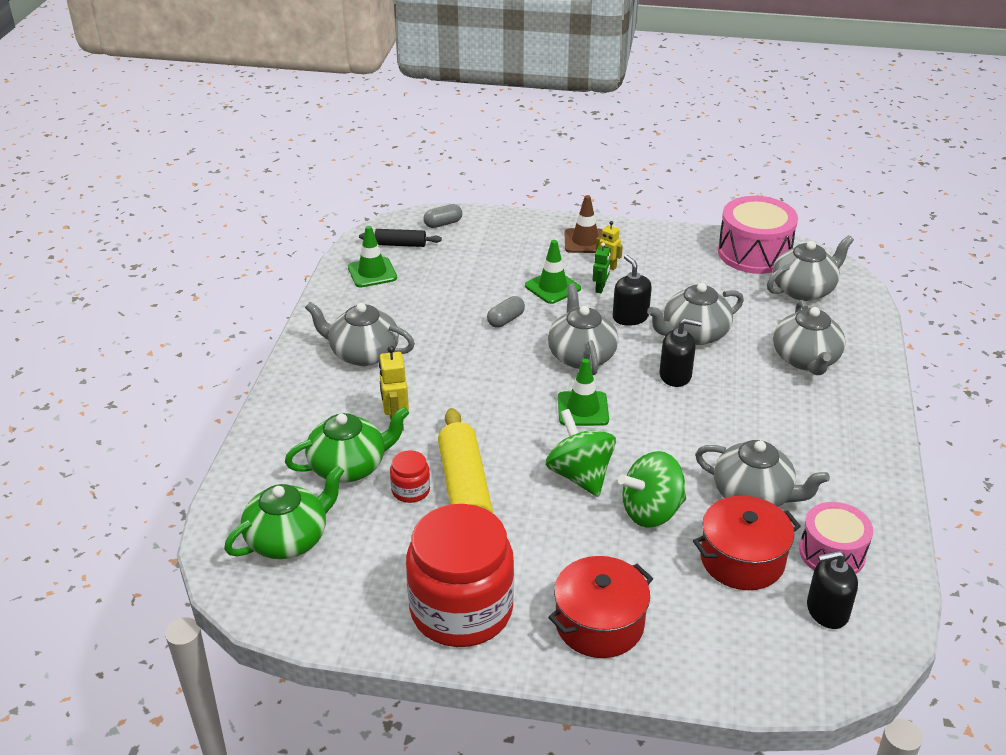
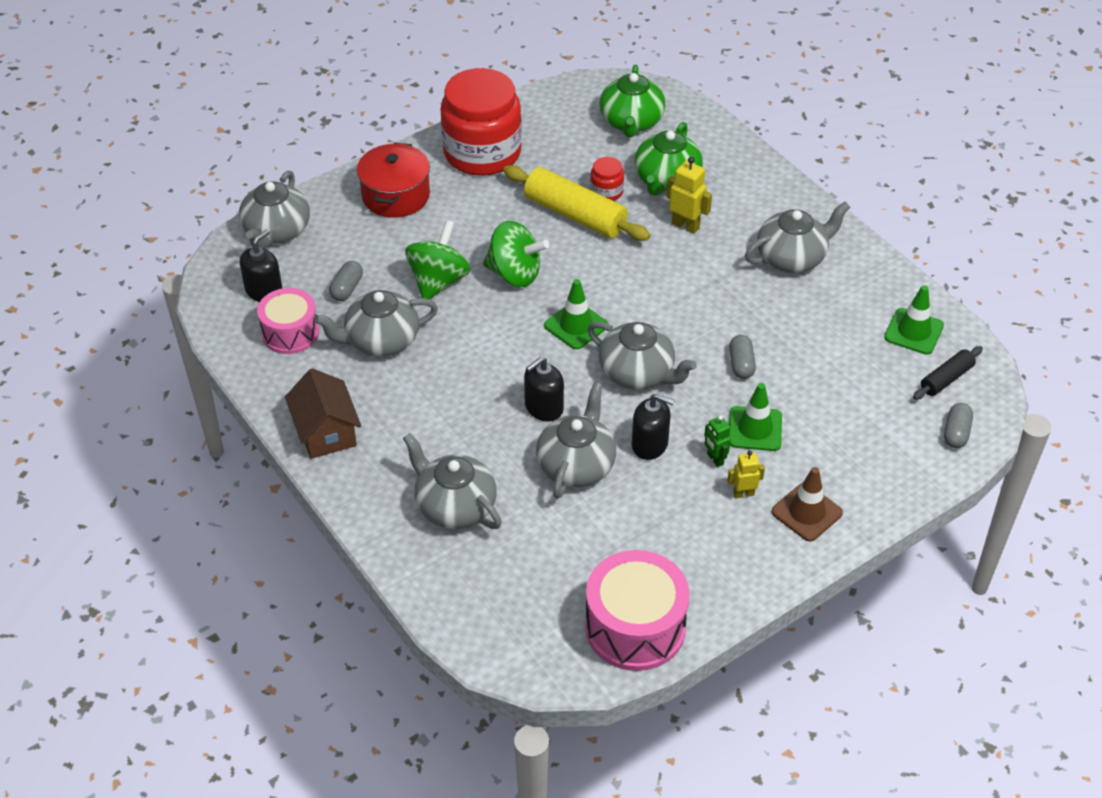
camera: 135 degrees right, 10 degrees up
(742, 559) = (347, 288): red pot -> grey capsule
(804, 290) = (536, 605): grey teapot -> grey teapot (276, 231)
(864, 456) = (326, 432): none -> brown house

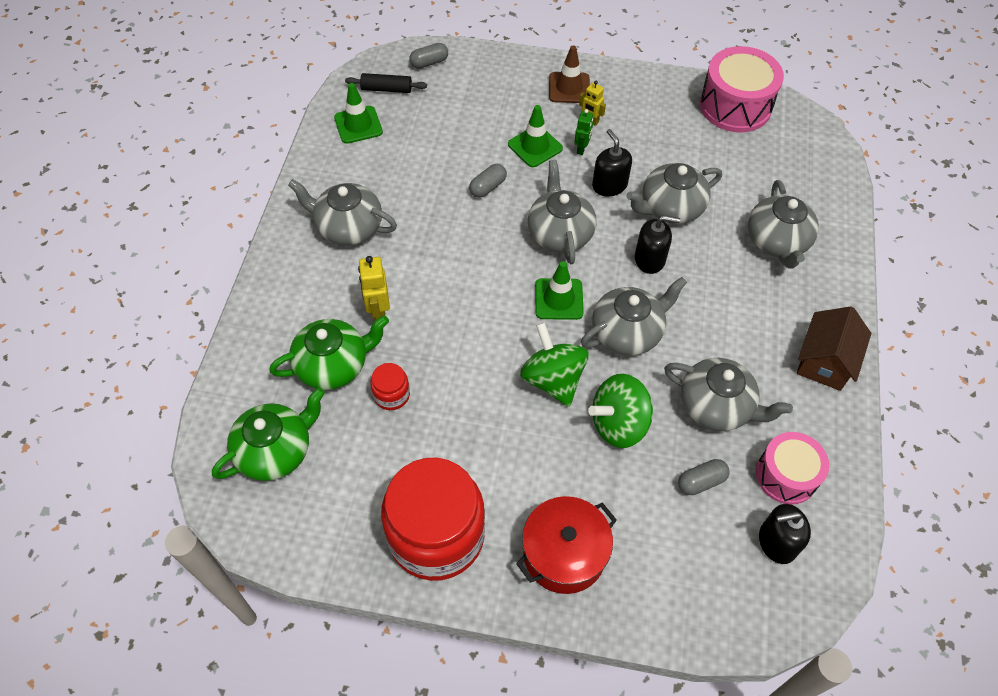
camera: 135 degrees left, 10 degrees up
(276, 231) = (712, 609): grey teapot -> grey teapot (627, 332)
(575, 215) = (443, 394): yellow rolling pin -> none

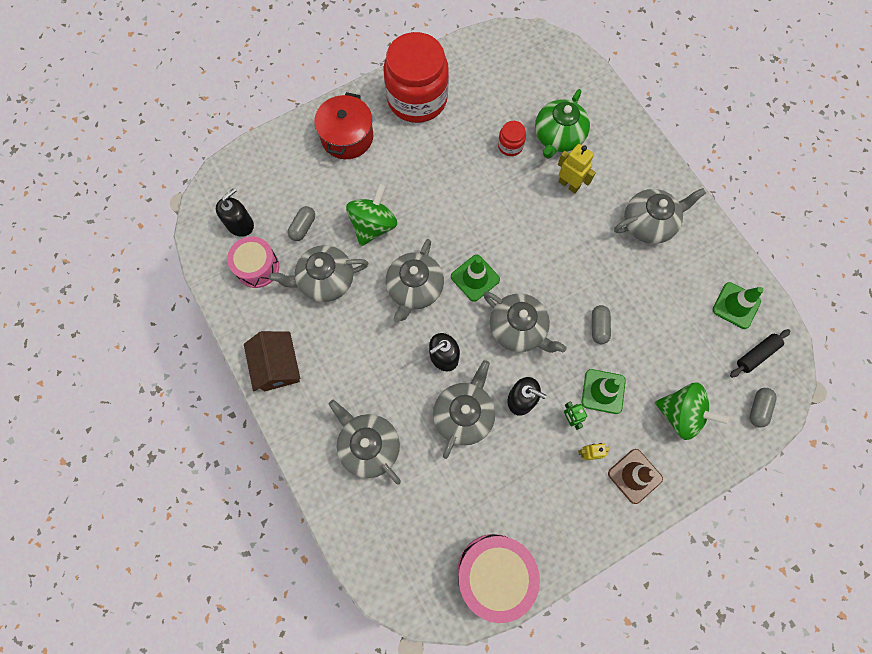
camera: 140 degrees right, 15 degrees up
(276, 450) = (536, 75): green teapot -> none
(553, 379) = (432, 223): green spinning top -> green spinning top (681, 414)

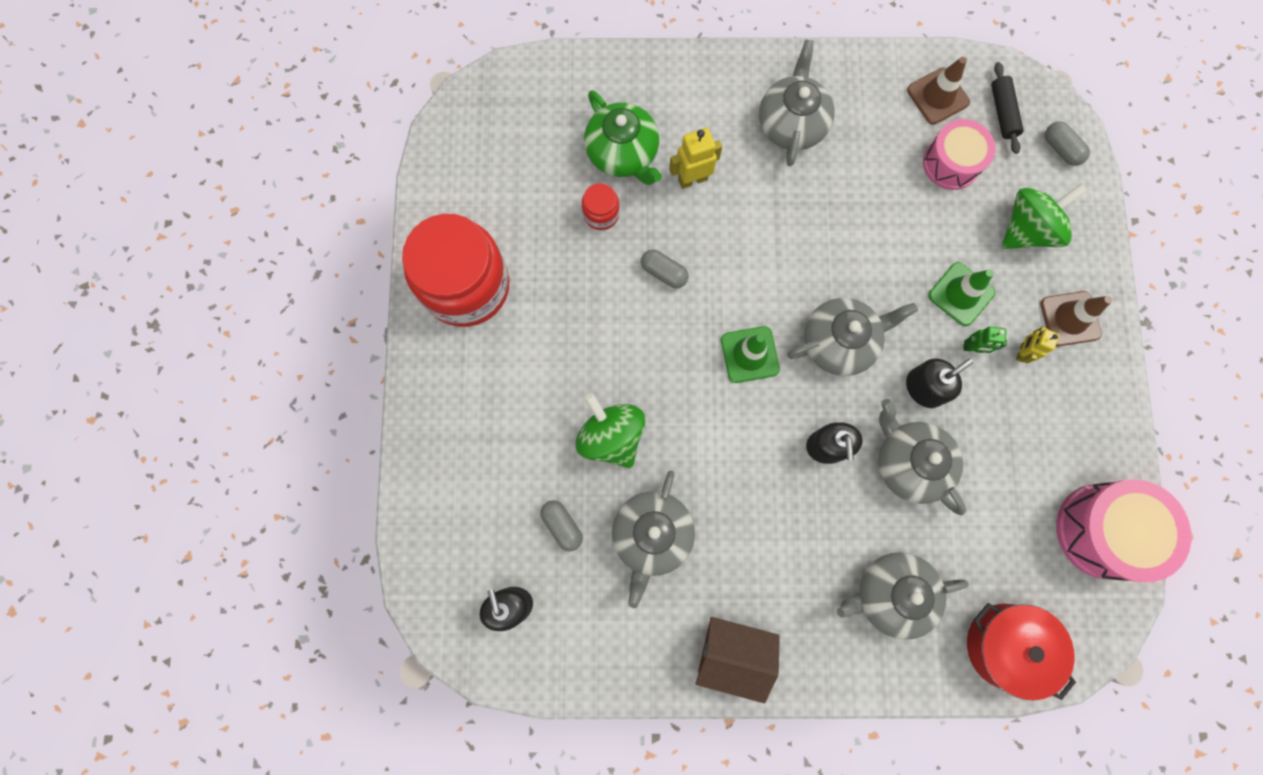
camera: 60 degrees left, 5 degrees up
(257, 267) = (584, 613): pink drum -> pink drum (951, 163)
(347, 137) = (467, 402): red pot -> red pot (1006, 645)
(414, 288) = (724, 433): grey teapot -> none
(599, 327) = (884, 253): grey capsule -> grey capsule (664, 272)
(736, 305) = (937, 96): green traffic cone -> brown traffic cone

